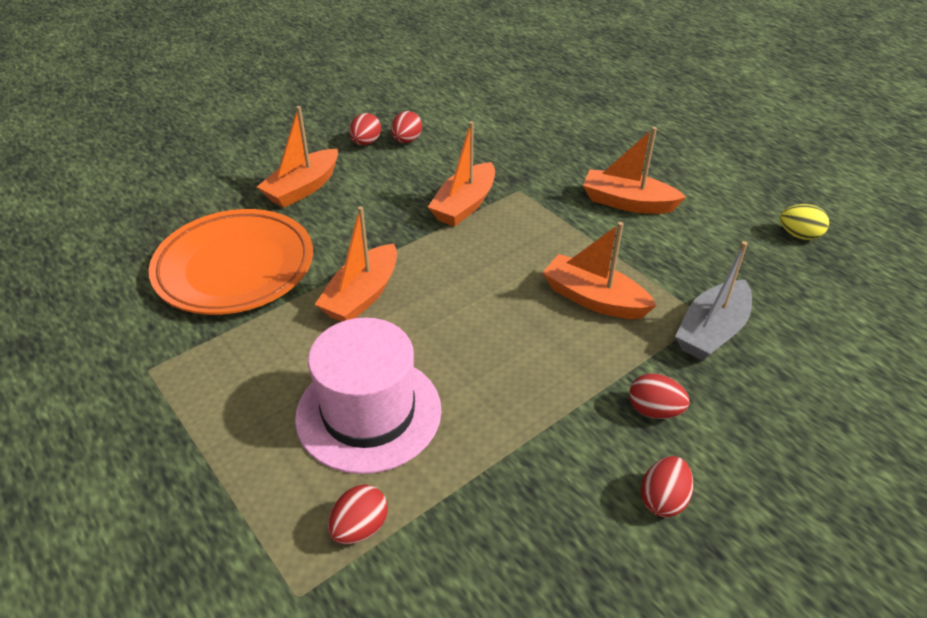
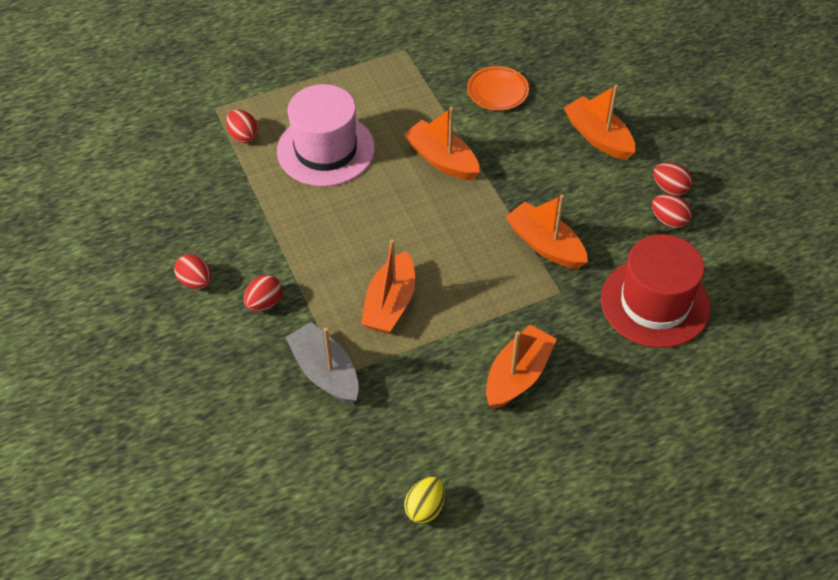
camera: 105 degrees right, 10 degrees up
(235, 268) = (497, 91): orange plate -> orange plate, size x0.50
(505, 141) = (655, 303): none -> red hat
(594, 299) = (390, 303): orange boat -> orange boat turned 150 degrees clockwise

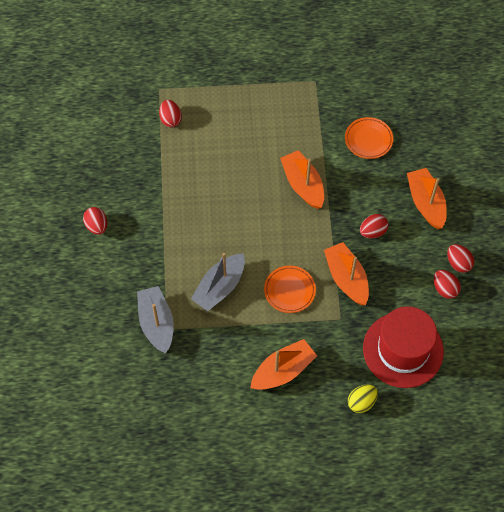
camera: 20 degrees right, 10 degrees up
(264, 303) = (136, 258): red egg -> red egg (372, 232)
(326, 150) = (224, 149): pink hat -> none
(390, 303) = (219, 287): orange boat -> grey boat
(425, 508) = (182, 441): yellow egg -> yellow egg (361, 402)
(481, 280) = (289, 290): none -> orange plate

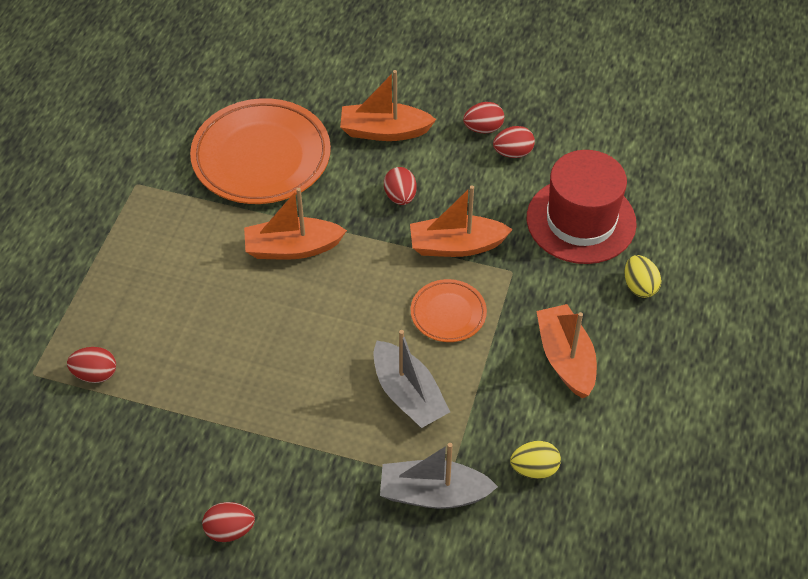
camera: 70 degrees left, 10 degrees down
(194, 374) = (534, 469): none -> yellow egg
(368, 140) = (261, 157): orange plate -> orange plate, size x2.00

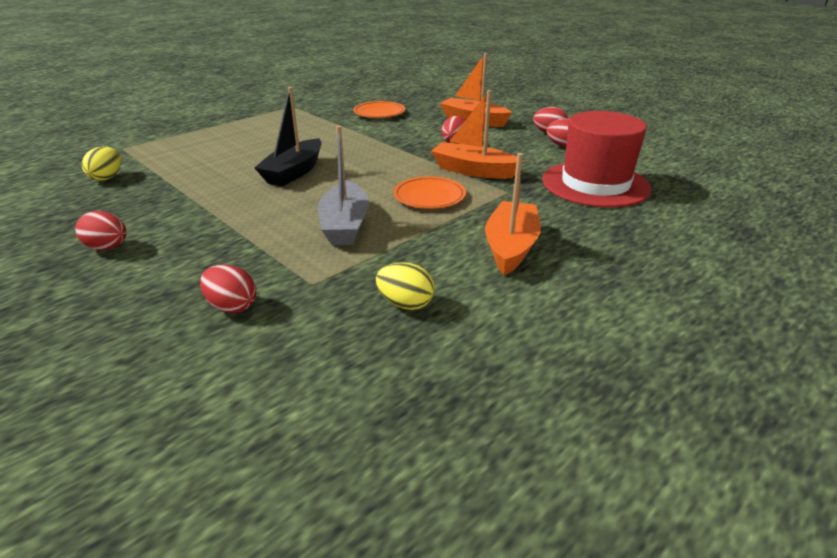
camera: 30 degrees right, 20 degrees down
(95, 374) = (154, 157): red egg -> red egg (232, 306)
(261, 157) = (379, 113): orange plate -> orange plate, size x0.50
(281, 331) = (294, 172): none -> black boat
(292, 248) = (351, 145): orange boat -> none
(433, 494) = (291, 286): grey boat -> none
(639, 286) = (625, 228): yellow egg -> yellow egg (107, 177)

